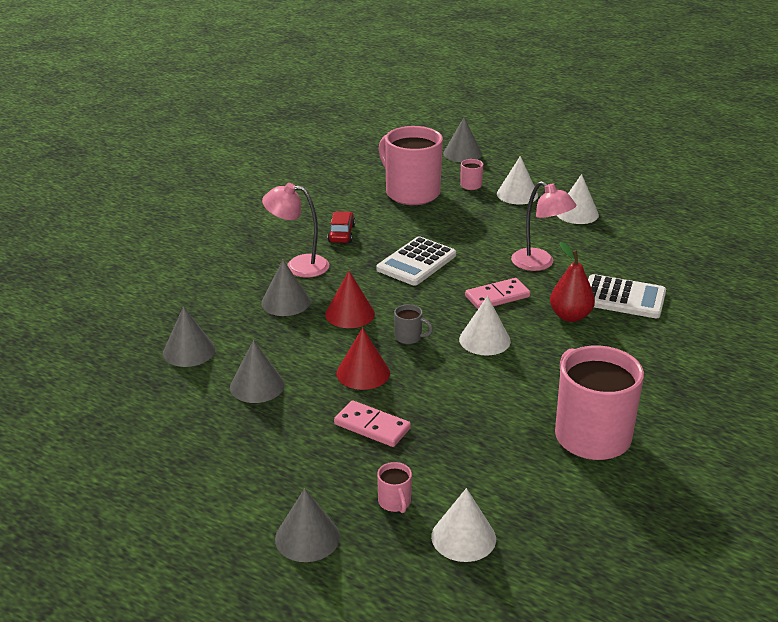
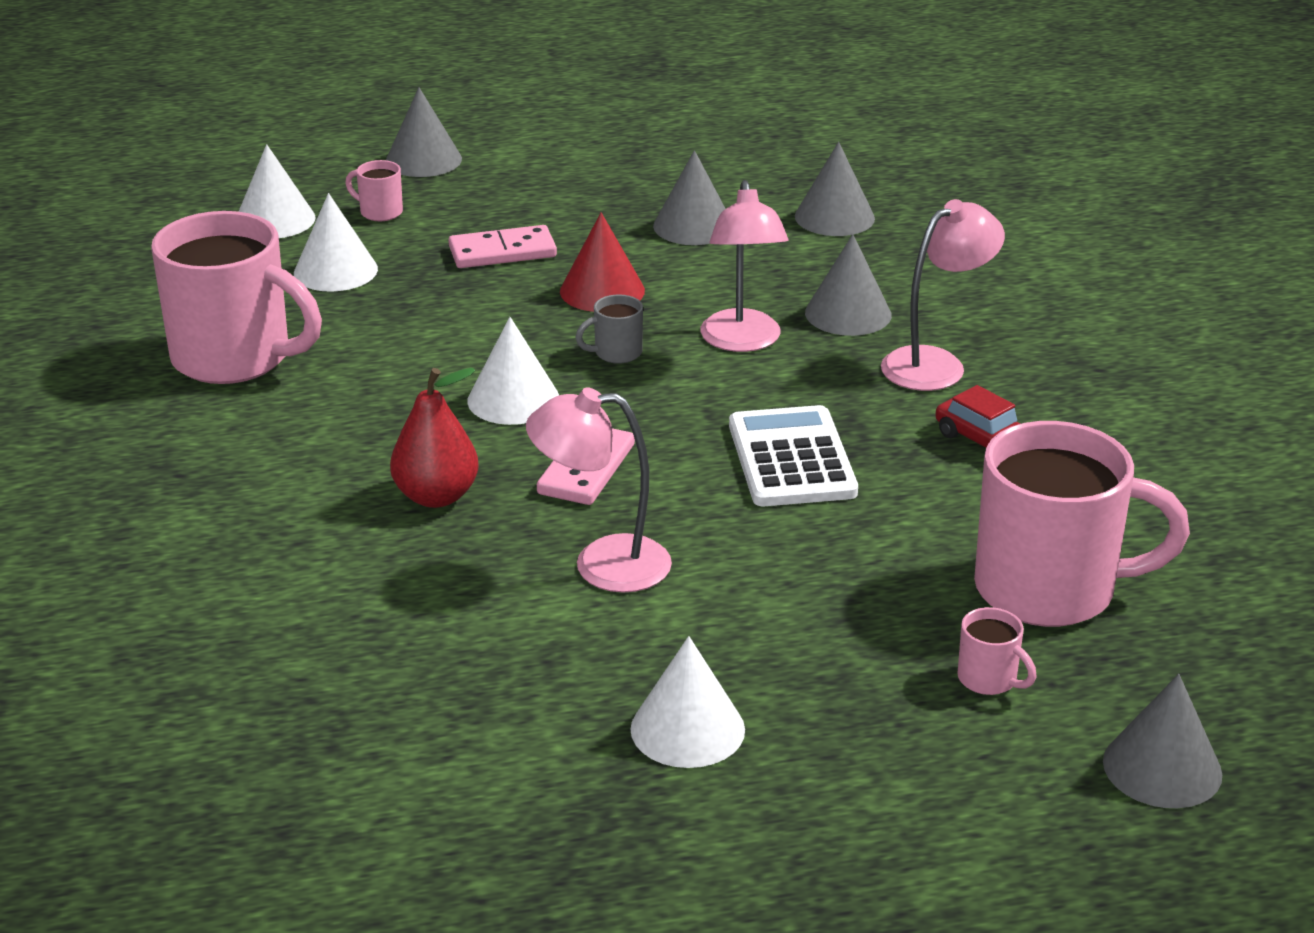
camera: 135 degrees right, 0 degrees up
(350, 314) = (742, 341): red cone -> pink lamp
(517, 194) = (868, 710): white cone -> white cone (335, 271)
(623, 298) = (386, 574): white calculator -> none

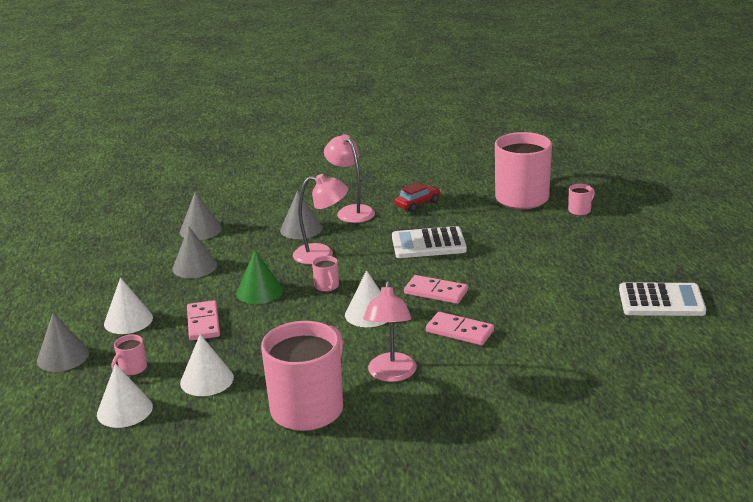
camera: 85 degrees left, 5 degrees down
(436, 496) = (459, 331): red pear -> pink domino
(523, 770) = (661, 301): none -> white calculator
(602, 291) = (259, 291): red cone -> green cone
(602, 564) = (514, 287): pink lamp -> pink lamp (391, 374)
(616, 353) = (327, 286): grey mug -> pink mug
(687, 729) = (625, 267): white cone -> white cone (128, 320)
(1162, 768) = (622, 186): grey cone -> none

